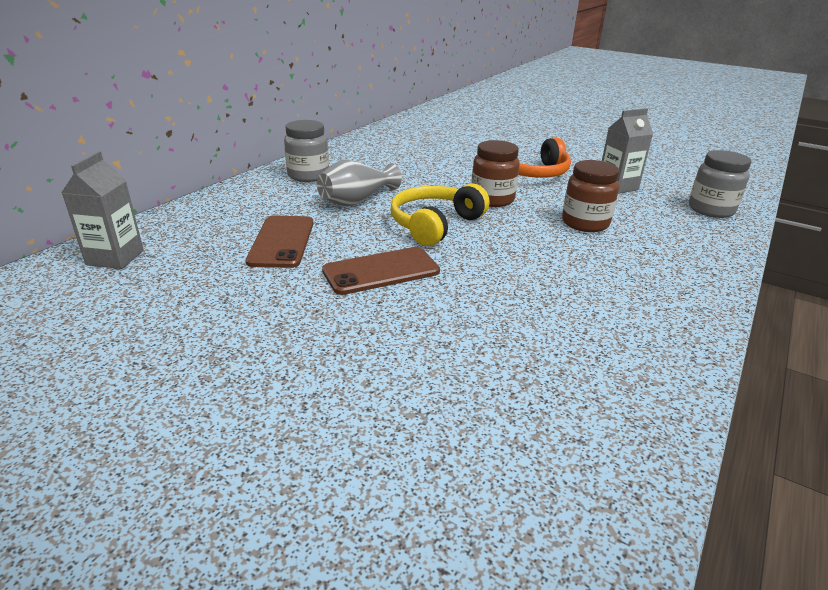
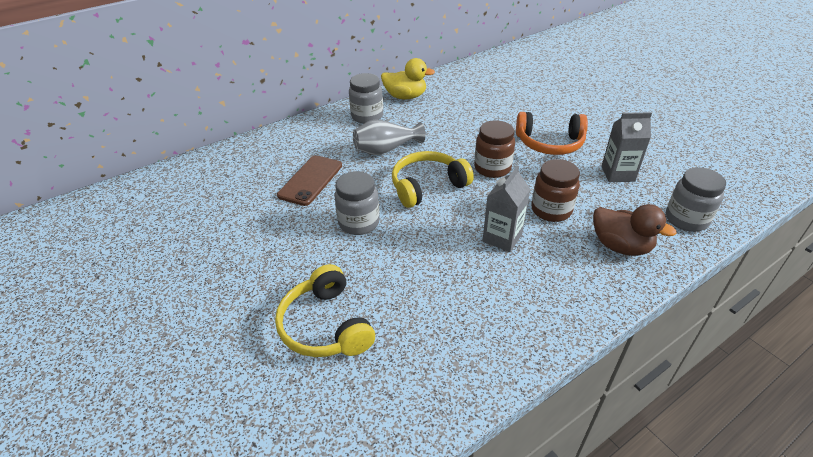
camera: 25 degrees right, 10 degrees up
(115, 257) = (206, 173): grey carton -> grey carton (502, 238)
(341, 155) = (405, 96): none -> yellow duck
(381, 271) = (359, 223): brown phone -> grey jar
(428, 386) = (325, 326): none -> yellow headphones
(678, 240) = (620, 246): none -> brown duck

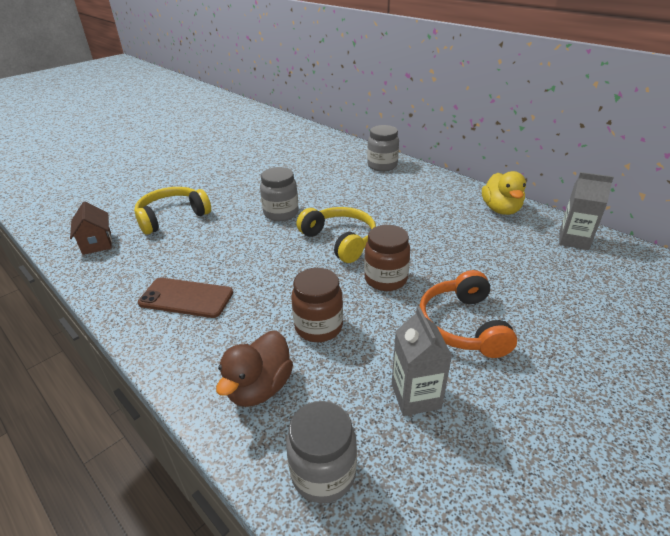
camera: 80 degrees right, 5 degrees down
(310, 180) = (332, 184): brown phone -> brown phone (186, 298)
(367, 116) = (445, 194): grey jar -> grey jar (382, 166)
(368, 411) = (97, 243): none -> brown house
(386, 149) = (391, 211): grey vase -> none
(502, 238) = (268, 292): grey carton -> grey carton (573, 240)

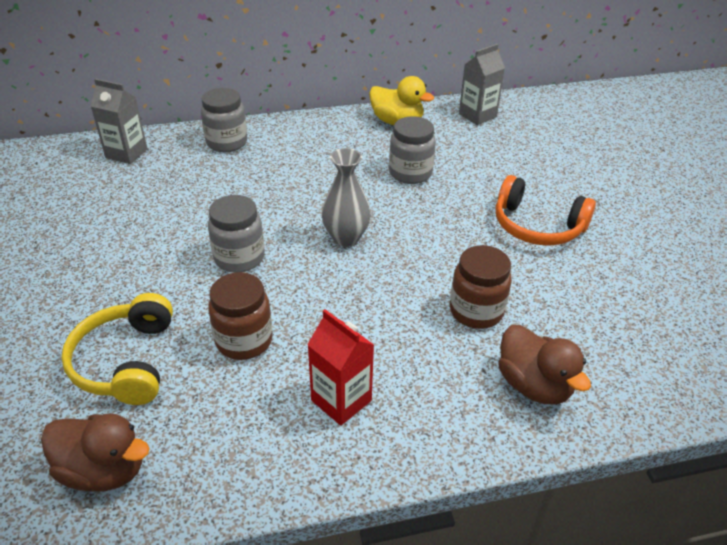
camera: 60 degrees left, 5 degrees up
(97, 243) = (104, 470): brown house -> brown duck
(186, 298) = (341, 400): brown phone -> red carton
(323, 473) = (653, 379): grey jar -> grey jar (410, 173)
(340, 240) = (346, 237): yellow headphones -> grey vase
(385, 279) = (440, 238): brown jar -> brown jar (244, 340)
(415, 396) = (600, 291): grey carton -> grey carton (126, 153)

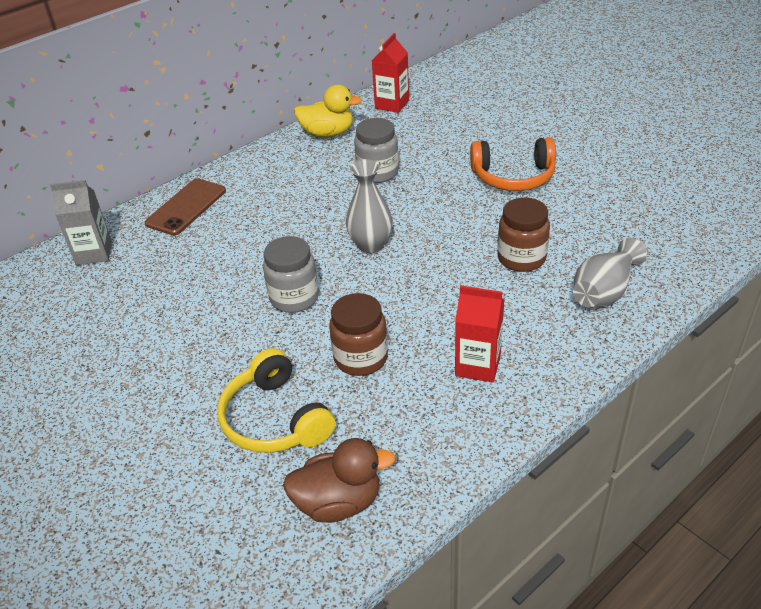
camera: 25 degrees left, 0 degrees up
(227, 143) = (186, 207): grey jar -> brown phone
(477, 115) = (392, 104): grey carton -> red carton
(533, 385) = (604, 292): brown duck -> grey vase

